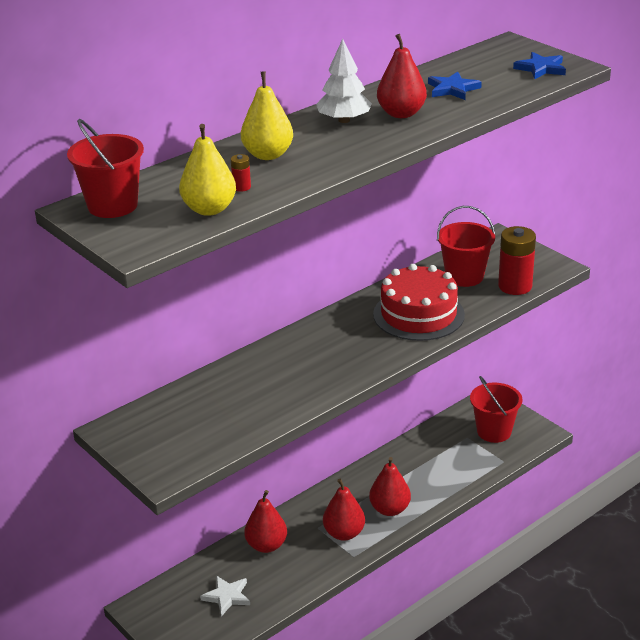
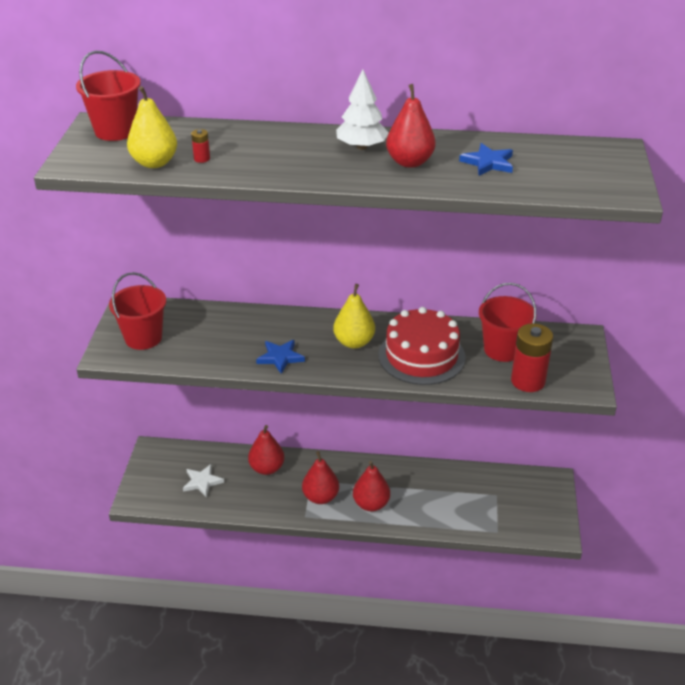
camera: 45 degrees right, 5 degrees up
(268, 155) = (263, 145): yellow pear -> yellow pear (354, 342)
(494, 431) = (522, 505): red bucket -> red bucket (143, 338)
(541, 68) = (596, 181): blue star -> blue star (280, 357)

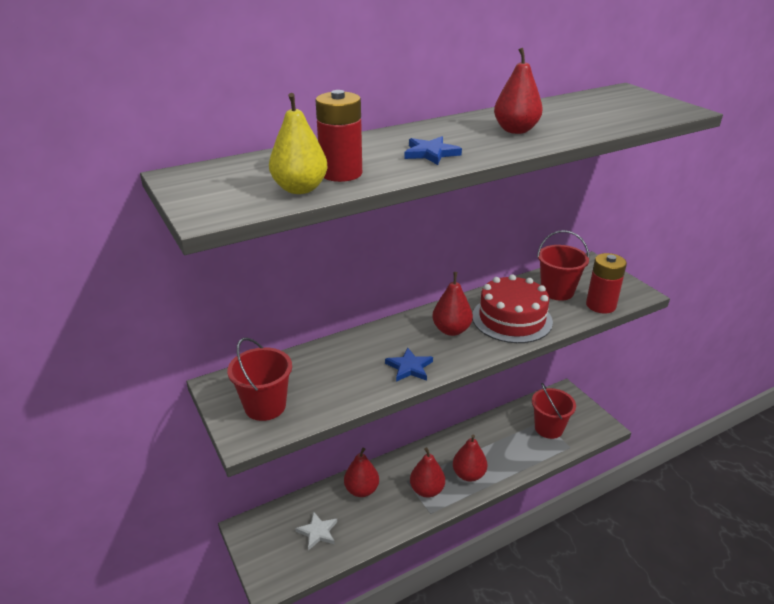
camera: 35 degrees left, 5 degrees down
(115, 131) = (211, 176): red bucket -> red bucket (548, 428)
(202, 159) = (341, 173): red battery -> red battery, size x2.33
(354, 342) = (451, 330): yellow pear -> red pear
(361, 147) = (460, 130): white tree -> none
(488, 163) = (568, 117): blue star -> blue star (431, 153)

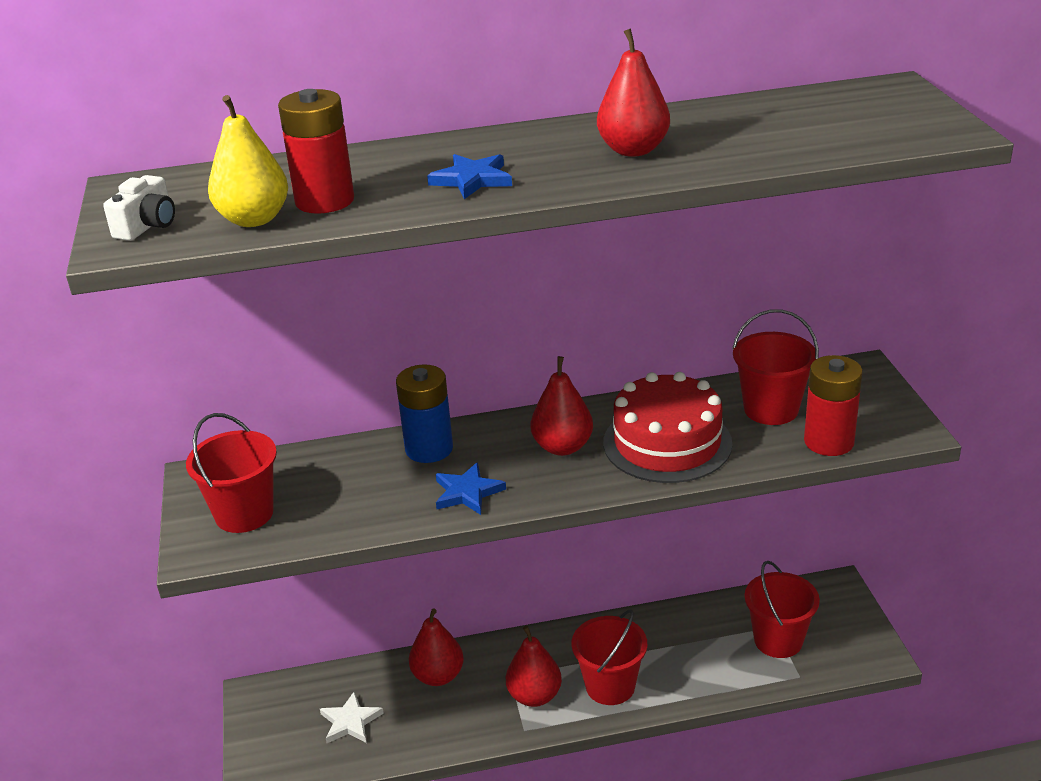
camera: 20 degrees right, 0 degrees up
(220, 200) = (147, 226): none -> white camera
(368, 343) = (429, 449): none -> blue battery
(468, 474) = (610, 686): red pear -> red bucket

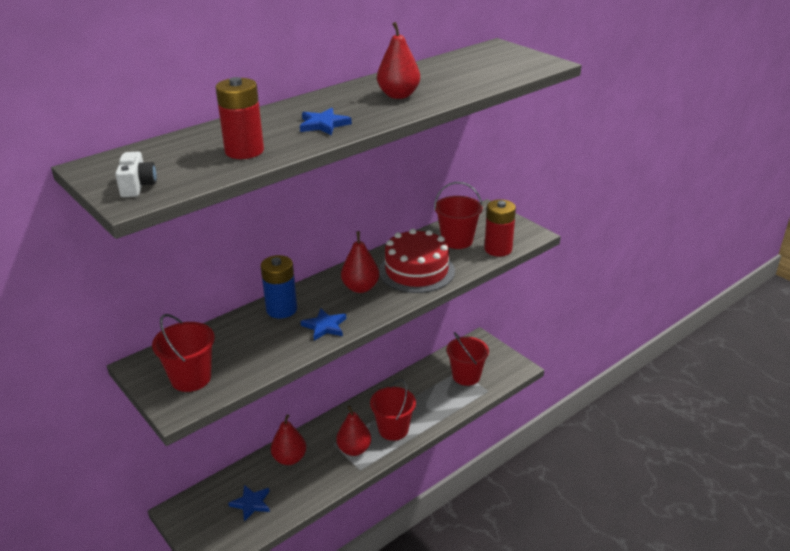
camera: 30 degrees left, 0 degrees up
(254, 219) = (209, 169): yellow pear -> none
(350, 721) = (251, 503): white star -> blue star

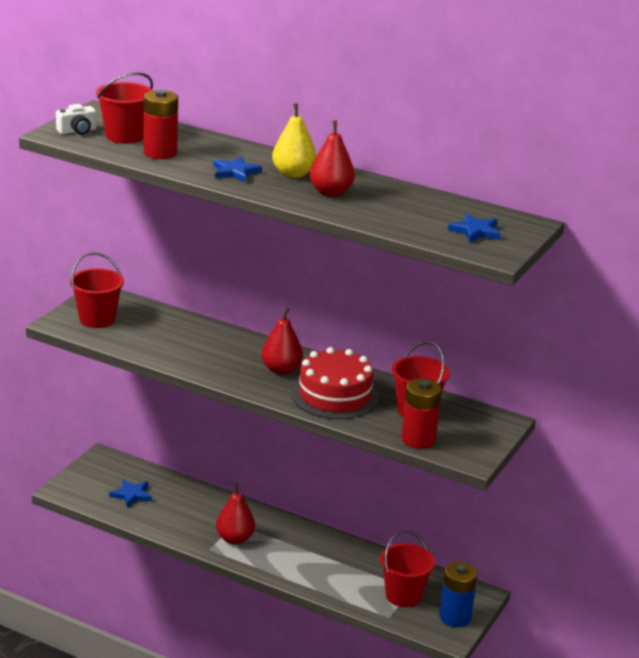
camera: 65 degrees right, 5 degrees down
(281, 309) = (217, 337): blue battery -> blue battery (455, 617)
(289, 458) = (199, 502): red pear -> none
(325, 326) = (205, 363): blue star -> blue star (475, 231)
(347, 103) = (293, 174): none -> yellow pear
(393, 429) = (279, 558): red bucket -> red bucket (124, 136)

